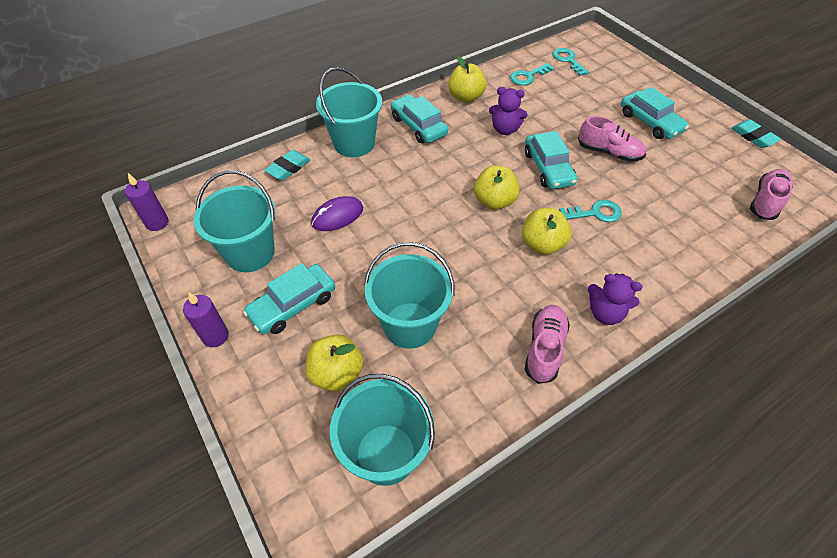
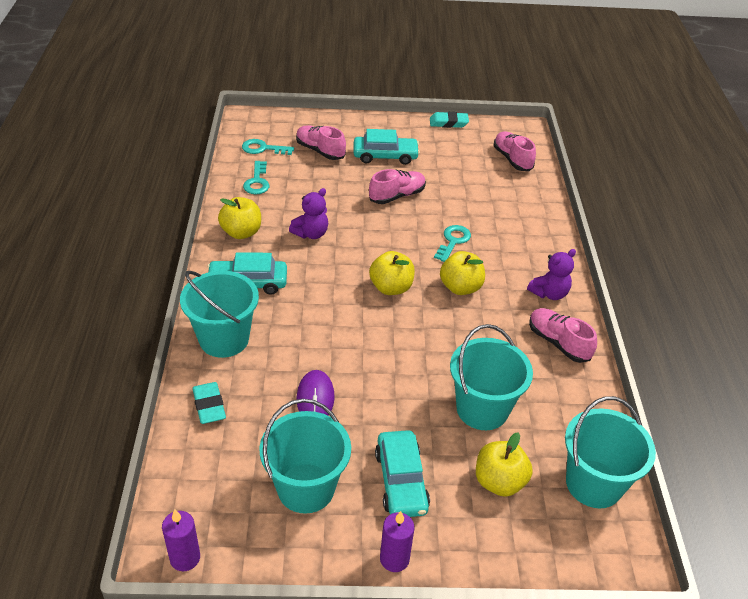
camera: 60 degrees left, 10 degrees down
(548, 168) = (382, 237): turquoise car -> none
(605, 87) = (320, 151): none -> pink shoe

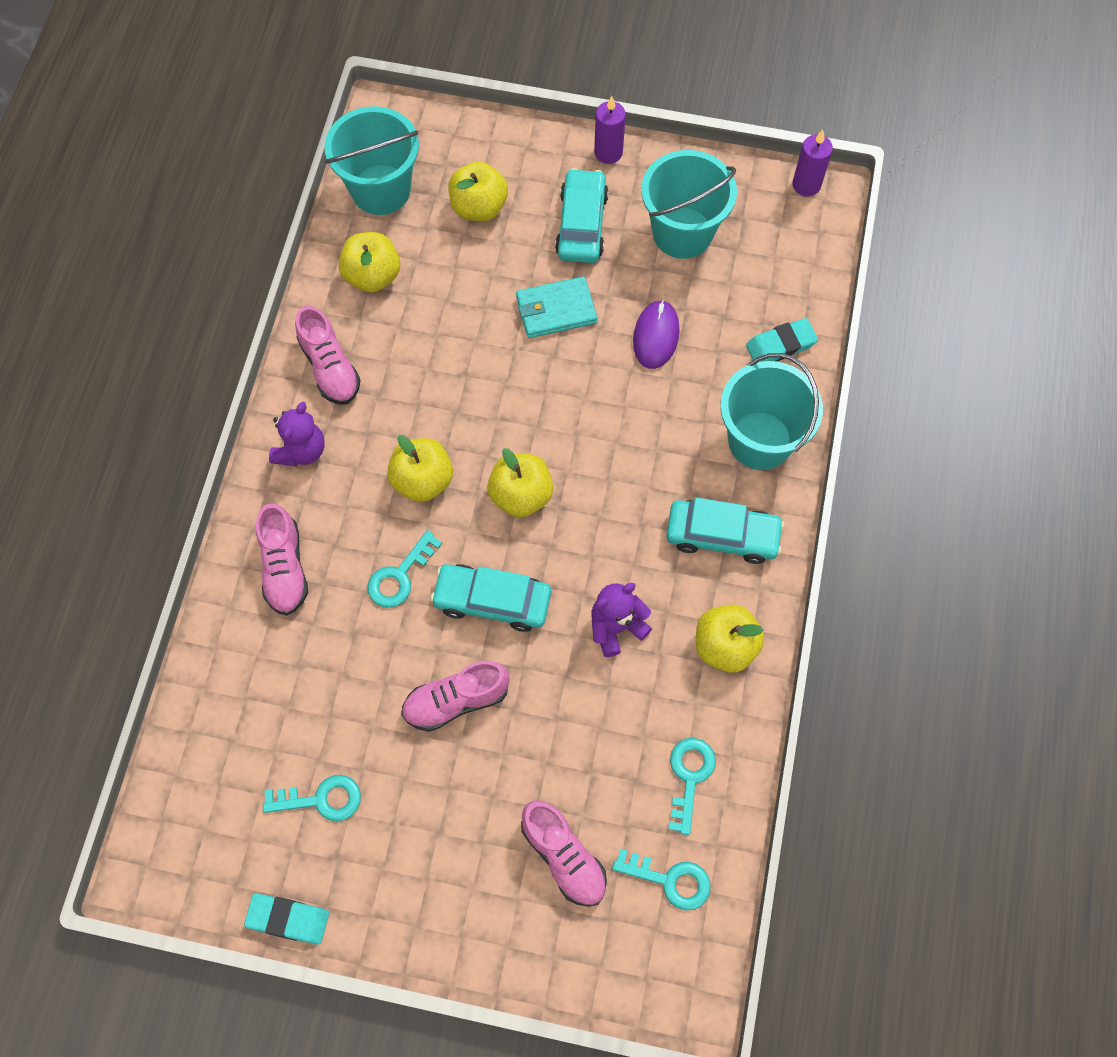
camera: 165 degrees left, 25 degrees up
(209, 406) = (780, 345): turquoise eraser -> turquoise eraser turned 75 degrees clockwise
(385, 156) = (446, 821): turquoise car -> turquoise car (492, 601)
(402, 406) = (556, 310): none -> turquoise wallet
(453, 157) = (321, 799): none -> turquoise key
(482, 409) = (464, 291): turquoise bucket -> none
(512, 159) = (214, 776): pink shoe -> pink shoe (284, 568)
(549, 293) = (301, 450): purple teddy bear -> purple teddy bear turned 135 degrees clockwise
(561, 410) = (372, 276): none -> yellow apple

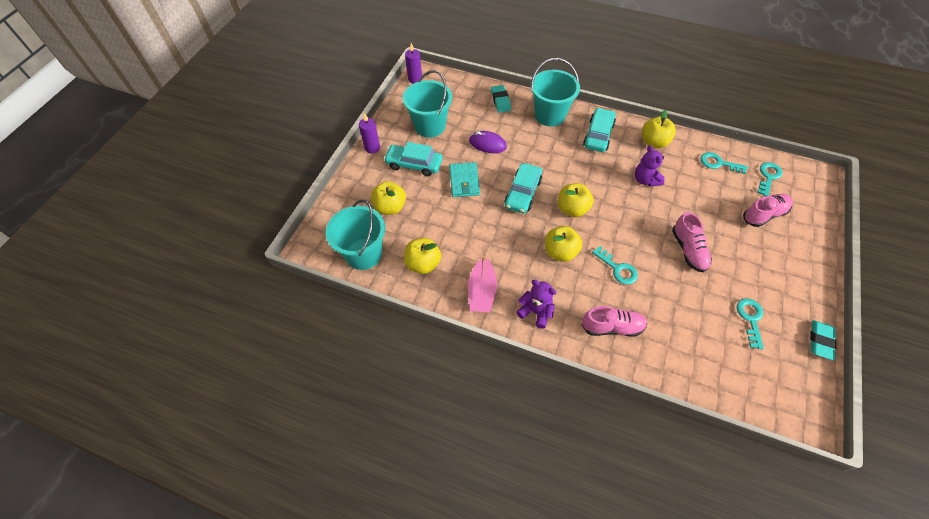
camera: 80 degrees left, 10 degrees down
(330, 367) = (482, 292): pink shoe -> pink boat
(492, 601) = (632, 228): turquoise car -> turquoise car (522, 193)

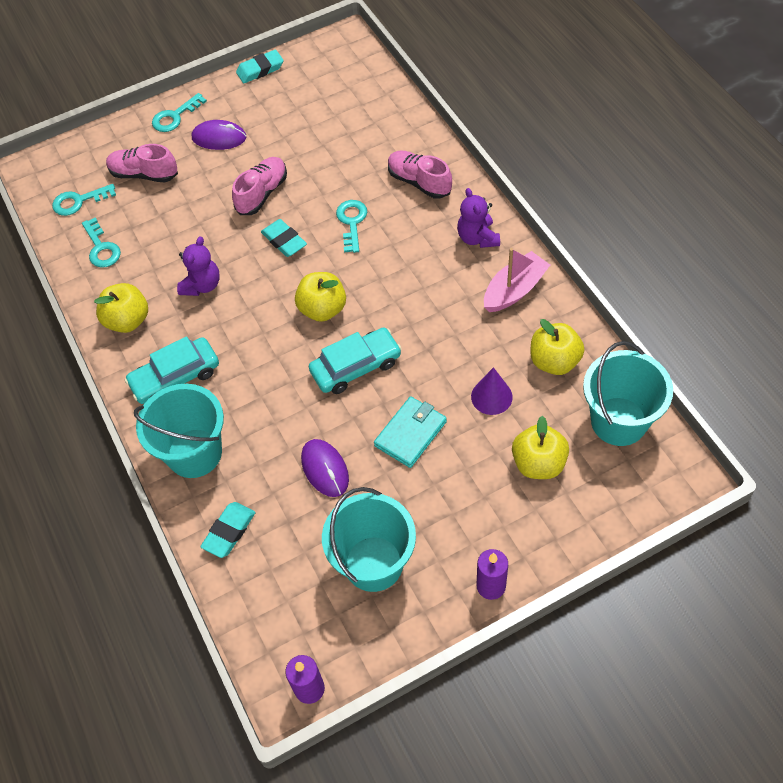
camera: 135 degrees left, 0 degrees up
(414, 164) = (453, 510): turquoise car -> none
(441, 223) = (491, 396): none -> purple cone
(560, 252) = (390, 274): yellow apple -> none
(638, 231) = (284, 241): none -> turquoise eraser
(750, 319) = (291, 114): turquoise key -> turquoise key (175, 117)
(763, 268) = (219, 138): none -> purple mouse

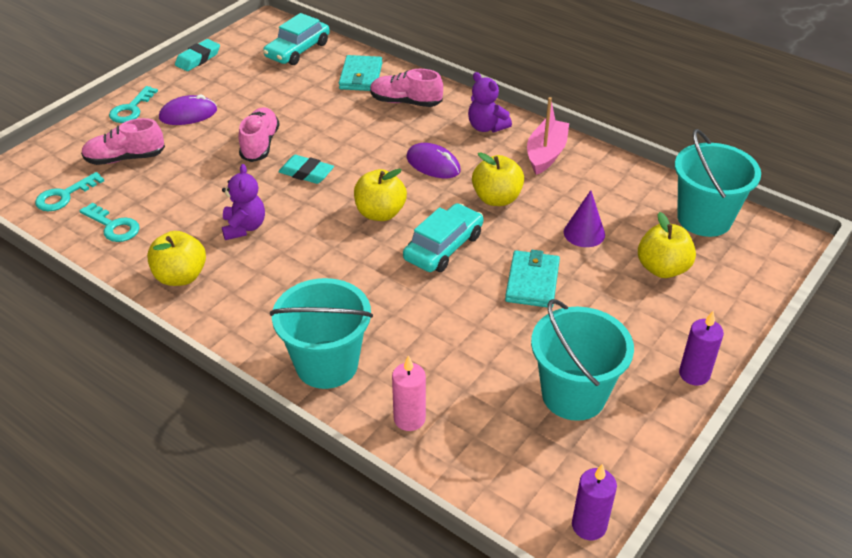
camera: 30 degrees left, 15 degrees down
(175, 377) = (264, 308): turquoise car -> turquoise car (297, 50)
(229, 531) = (409, 419): turquoise eraser -> pink candle
(325, 469) = (471, 335): purple mouse -> purple mouse (433, 164)
(352, 222) = (363, 144): turquoise key -> none
(395, 136) = (360, 76): none -> turquoise wallet
(554, 361) = (618, 193): yellow apple -> yellow apple (496, 198)

